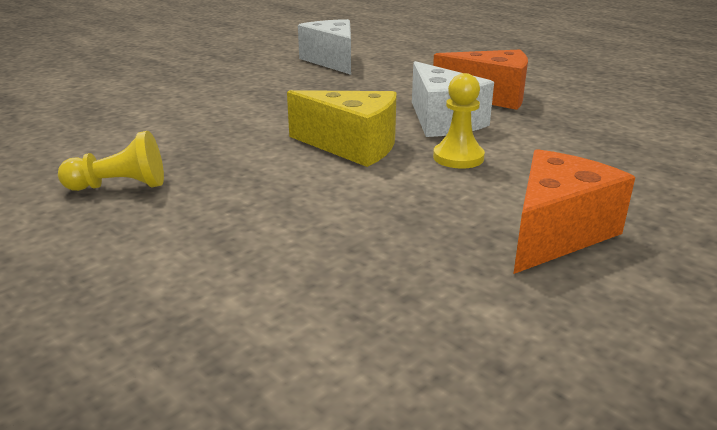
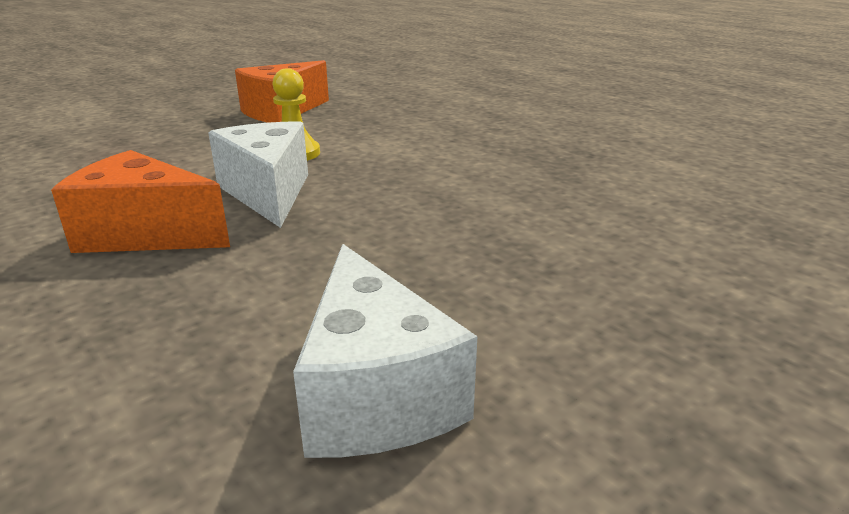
camera: 175 degrees left, 0 degrees up
(120, 186) = (600, 142): yellow pawn -> none
(352, 146) = (394, 166): yellow cheese -> none

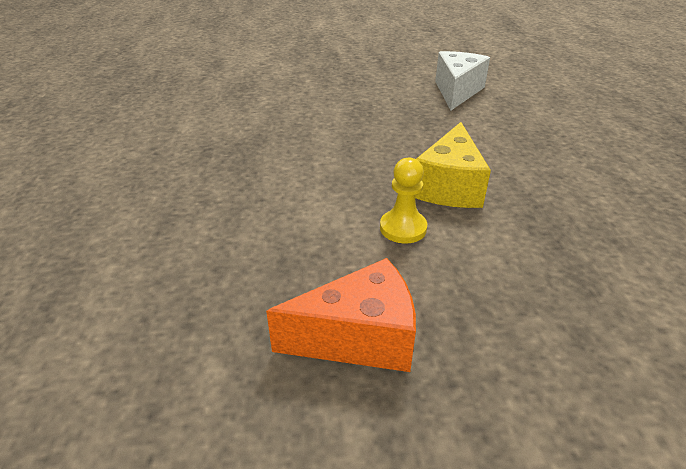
camera: 145 degrees left, 10 degrees up
(145, 234) = (534, 177): orange cheese -> none
(268, 193) = (449, 187): white cheese -> yellow cheese

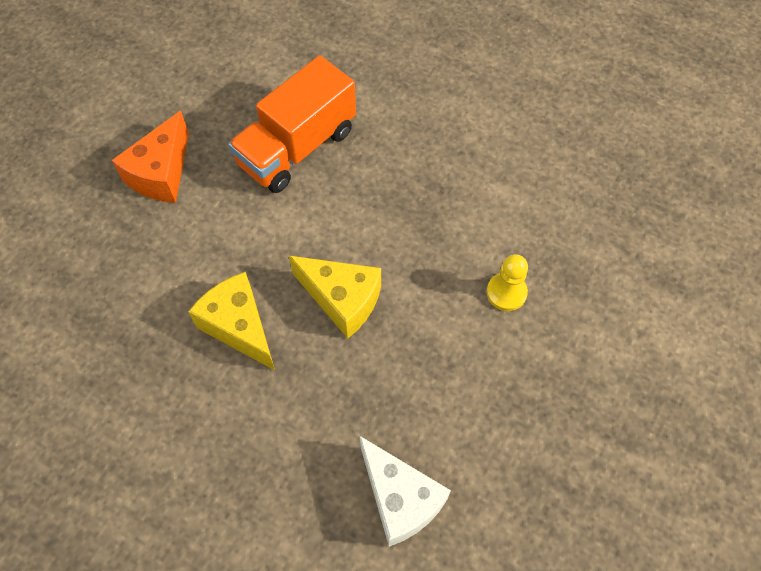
camera: 125 degrees right, 25 degrees up
(221, 244) = (297, 147): none -> orange truck
(362, 152) = (342, 300): none -> yellow cheese
(403, 228) = (222, 257): yellow pawn -> yellow pawn (506, 292)

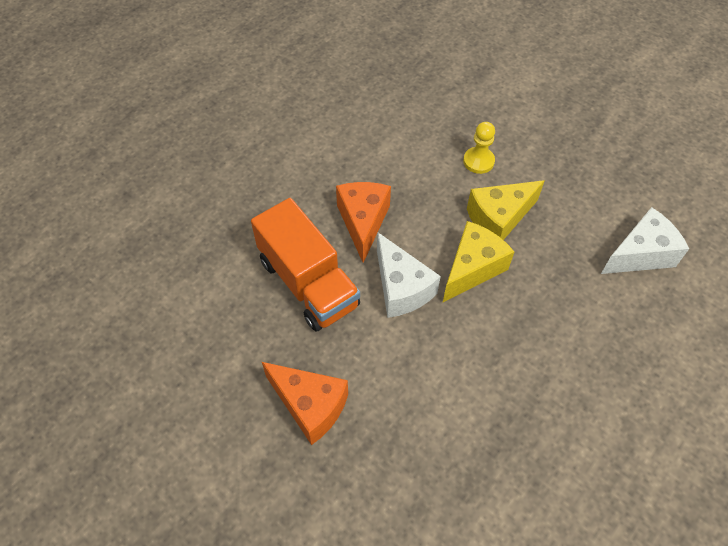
camera: 80 degrees left, 5 degrees down
(239, 326) = (489, 349): yellow cheese -> yellow cheese (498, 219)
(304, 231) = (401, 288): none -> white cheese
(384, 183) = (363, 222): none -> orange cheese

